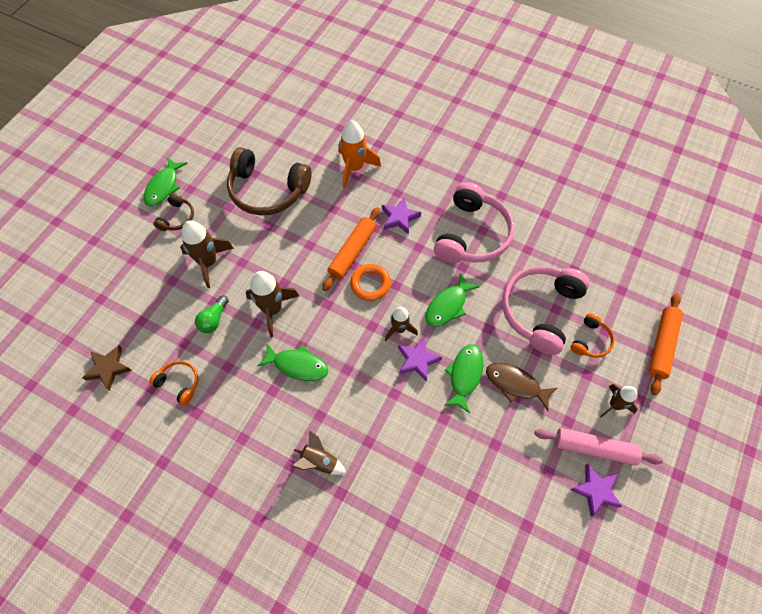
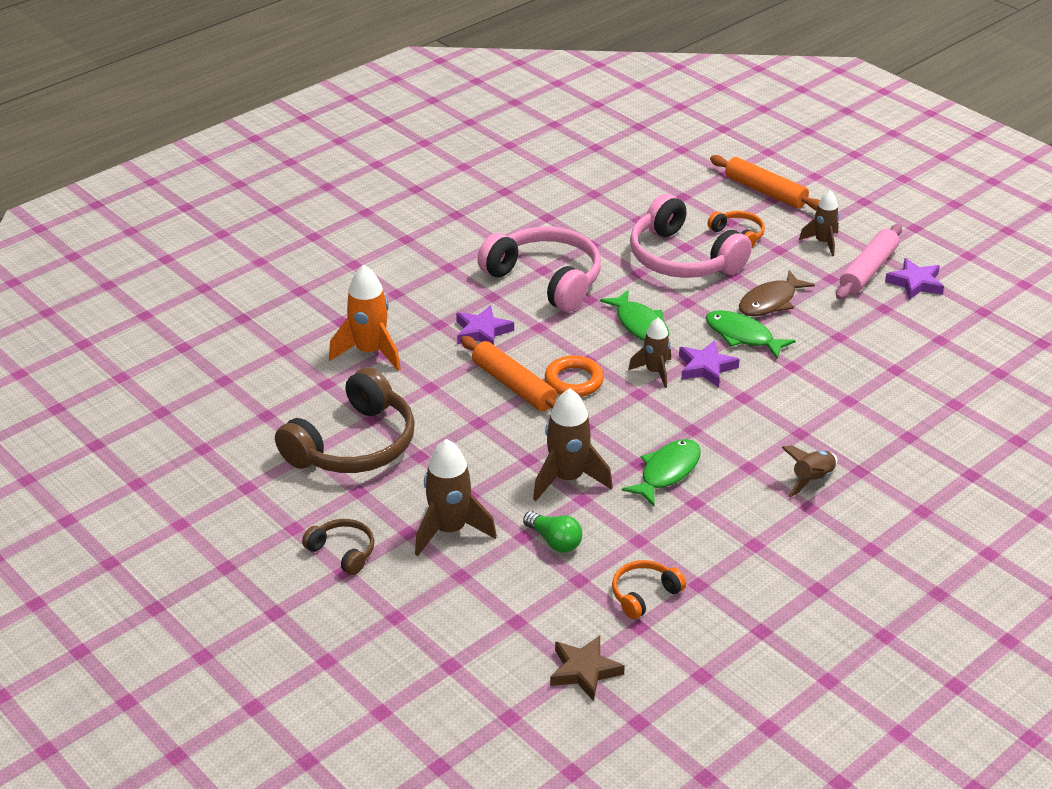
camera: 70 degrees left, 25 degrees down
(163, 187) = (268, 558): green fish -> none

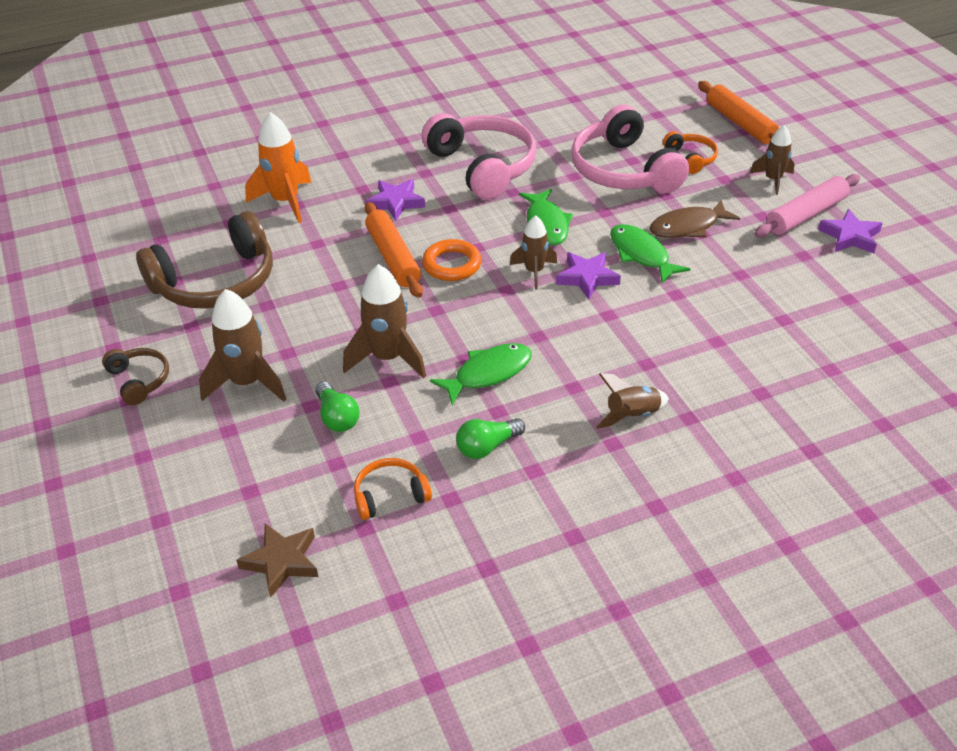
camera: 20 degrees right, 5 degrees up
(703, 534) = (487, 447): none -> green light bulb

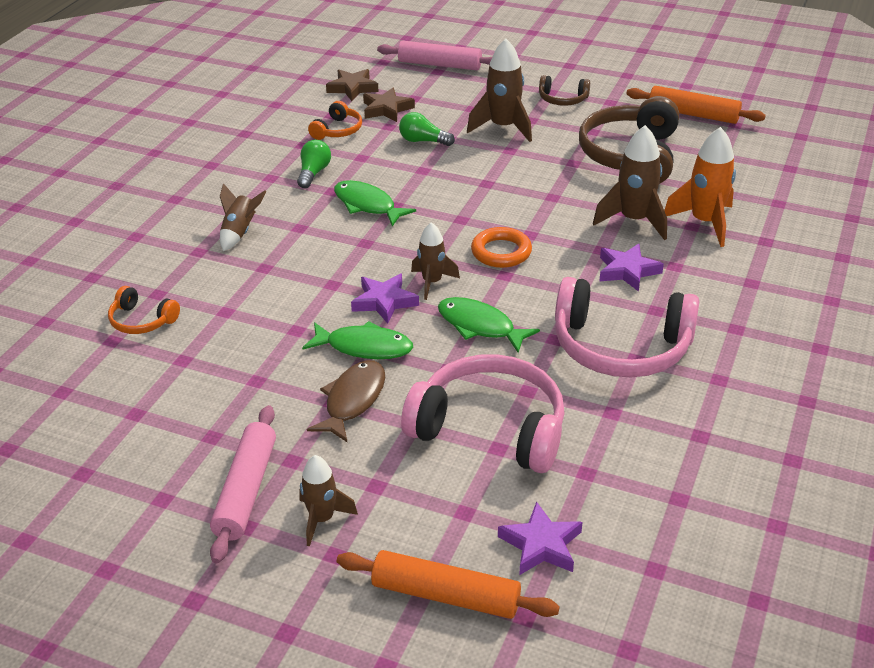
camera: 135 degrees right, 5 degrees down
(139, 530) = (439, 65): none -> pink rolling pin
(301, 493) = (386, 109): none -> brown star
(388, 358) = (444, 179): brown rocket -> brown rocket (634, 220)
(393, 257) = (551, 233): orange rolling pin -> orange rolling pin (693, 114)
(488, 373) = (367, 205): green fish -> green fish turned 120 degrees clockwise
(691, 158) = (441, 492): orange headphones -> orange headphones (142, 321)
(850, 236) = (178, 490): purple star -> purple star (541, 545)

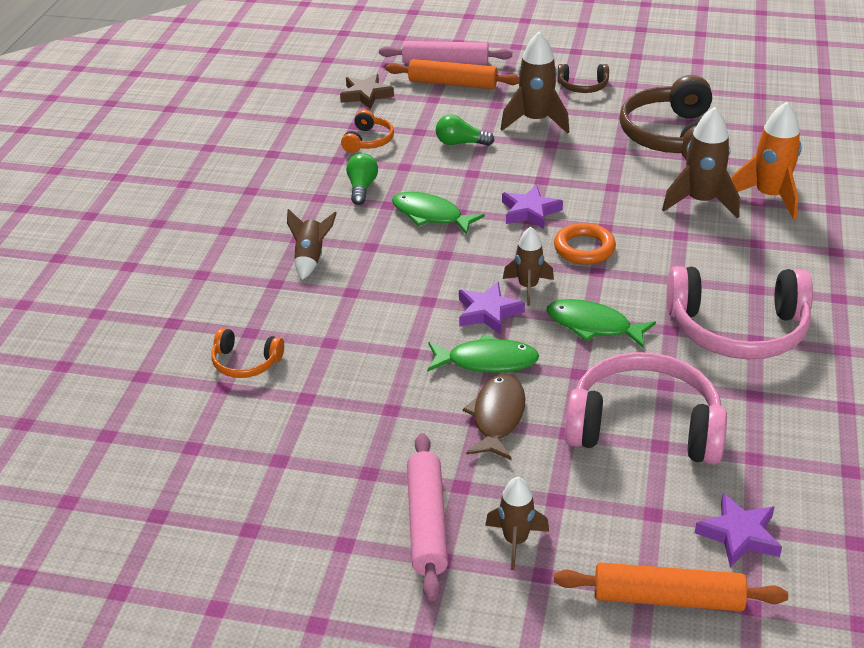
camera: 10 degrees left, 0 degrees up
(386, 109) = (410, 114): brown star -> none
(627, 271) = (714, 253): purple star -> purple star (530, 211)
(693, 114) = (715, 89): orange rolling pin -> orange rolling pin (452, 84)

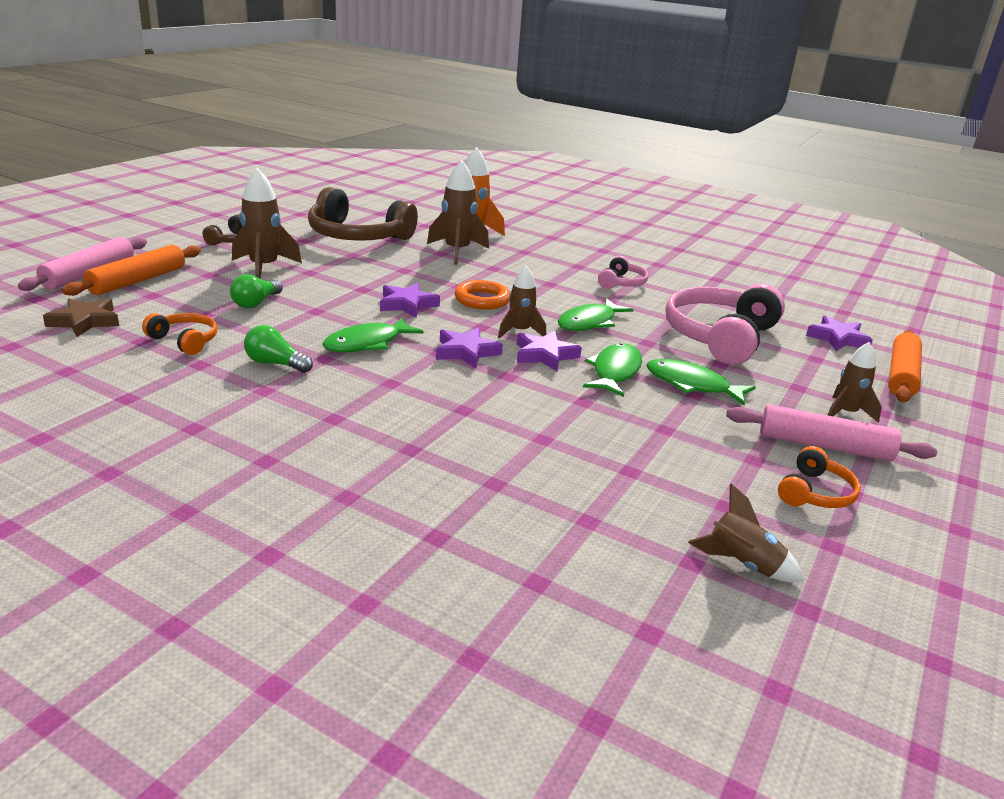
camera: 75 degrees left, 10 degrees down
(245, 363) = (551, 496): orange headphones -> orange headphones (815, 493)
(310, 258) = (382, 419): brown rocket -> brown rocket (742, 564)
(457, 268) = (466, 352): none -> purple star
(497, 417) = (691, 385): brown fish -> green fish
(737, 330) = (622, 283): pink headphones -> pink headphones, size x0.48

